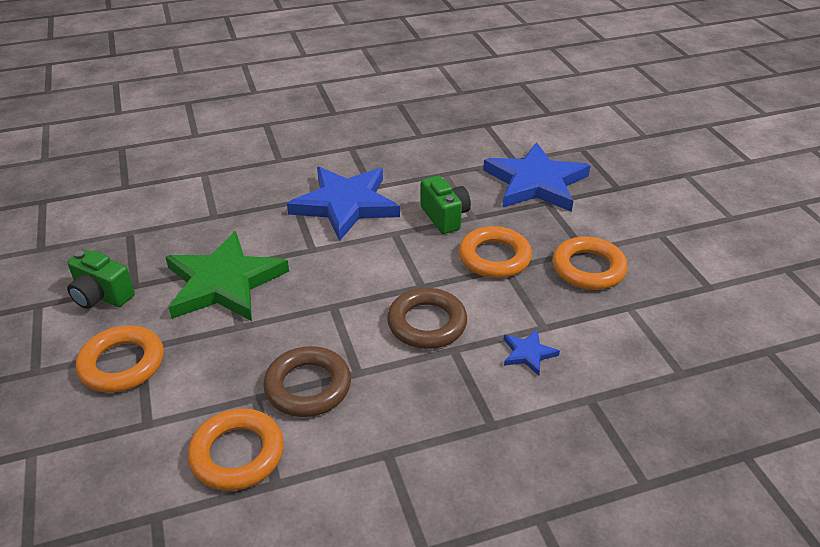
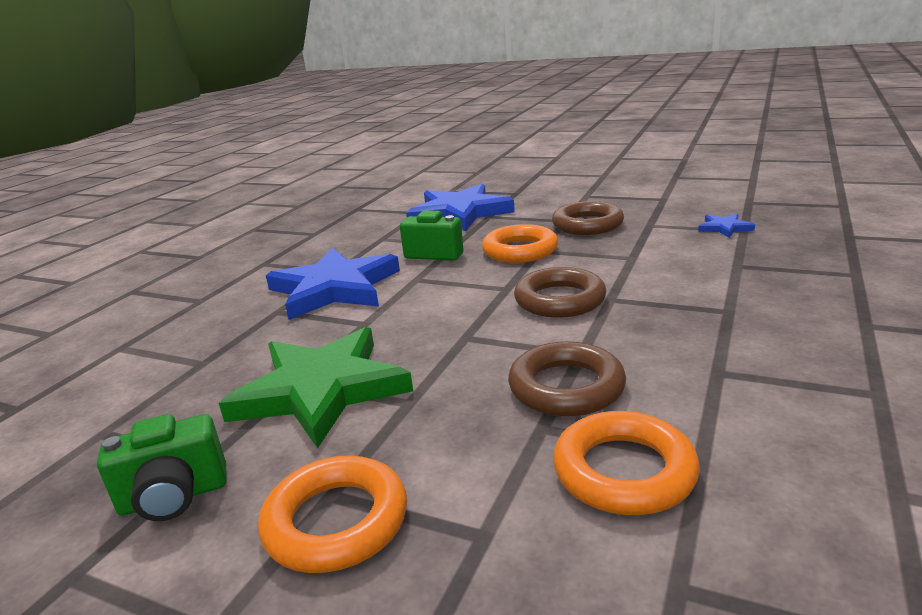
camera: 45 degrees left, 15 degrees down
(528, 353) = (656, 271): blue star -> blue star (724, 228)
(588, 268) = (587, 225): orange ring -> brown ring

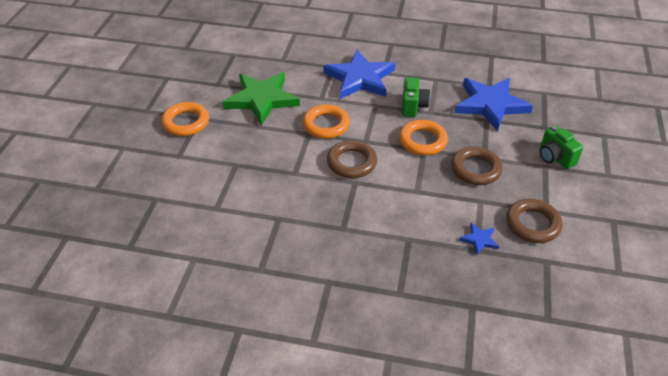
camera: 75 degrees right, 20 degrees up
(174, 497) = (198, 84): green camera -> green camera (555, 157)
(566, 387) = (264, 169): brown ring -> brown ring (532, 224)
(624, 471) = (208, 187): orange ring -> orange ring (326, 125)

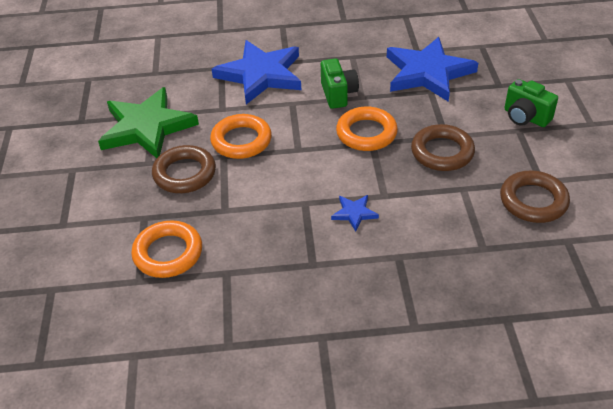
camera: 15 degrees left, 0 degrees up
(186, 122) = (57, 179): orange ring -> orange ring (168, 253)
(351, 162) = (291, 179): brown ring -> brown ring (184, 174)
(479, 240) = (481, 235): blue star -> blue star (354, 213)

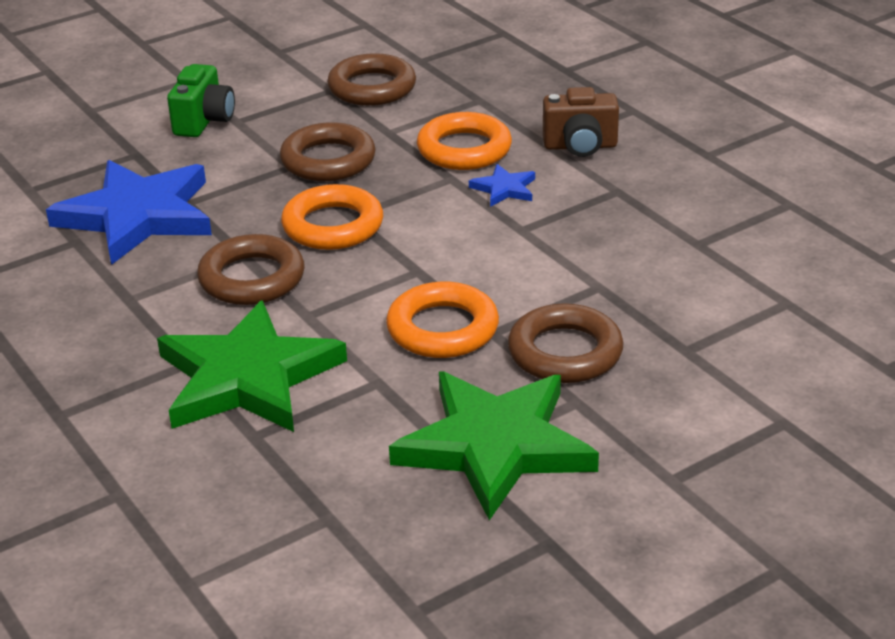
camera: 120 degrees left, 10 degrees down
(168, 253) = (720, 299): orange ring -> orange ring (464, 149)
(261, 75) = (248, 377): blue star -> green star
(338, 94) = (252, 278): green camera -> brown ring
(381, 272) = (580, 146): none -> brown camera

